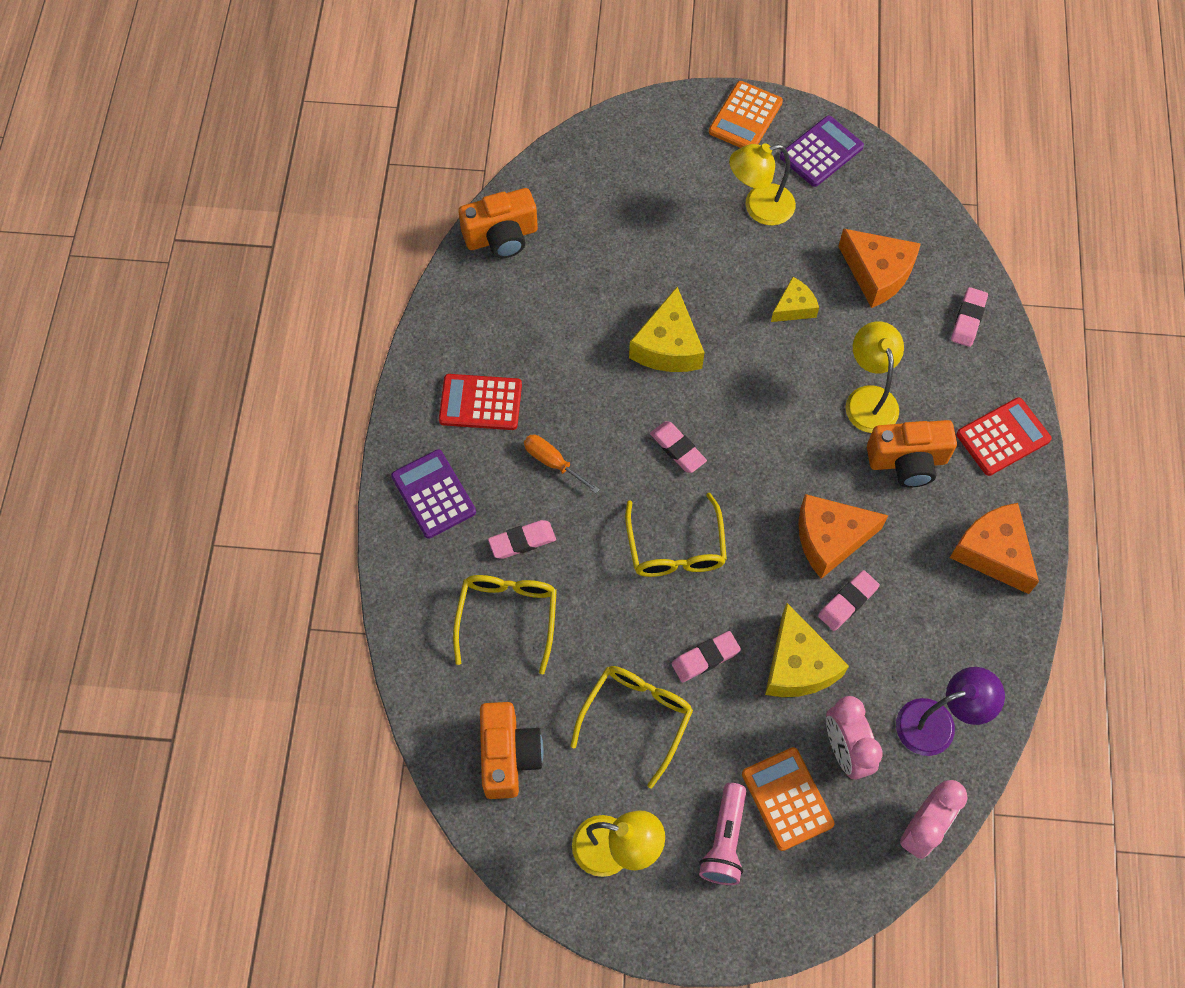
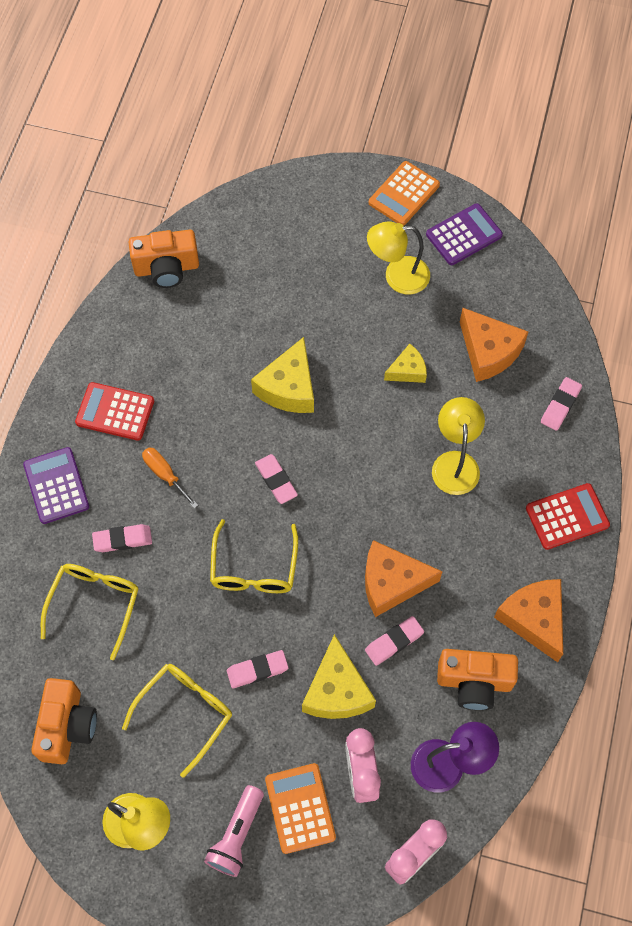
camera: 10 degrees right, 0 degrees up
(907, 461) = (476, 525): orange camera -> orange camera (474, 682)

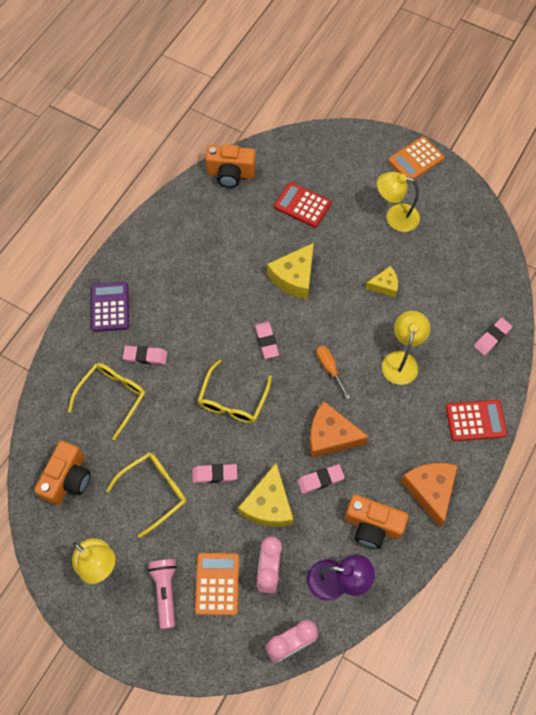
camera: 15 degrees right, 0 degrees up
(115, 412) = (166, 265): red calculator -> red calculator (302, 205)
(165, 474) = (188, 318): orange screwdriver -> orange screwdriver (329, 368)
(236, 835) = (165, 591): pink flashlight -> pink flashlight turned 135 degrees clockwise
(464, 235) = (452, 198): purple calculator -> none
(488, 352) = (448, 286): orange cheese -> none

